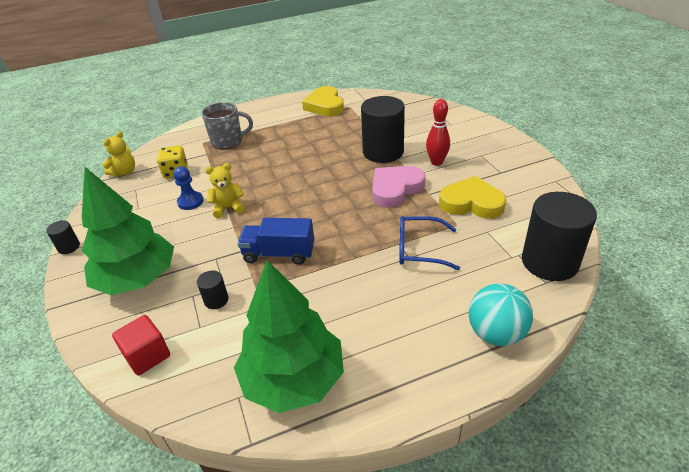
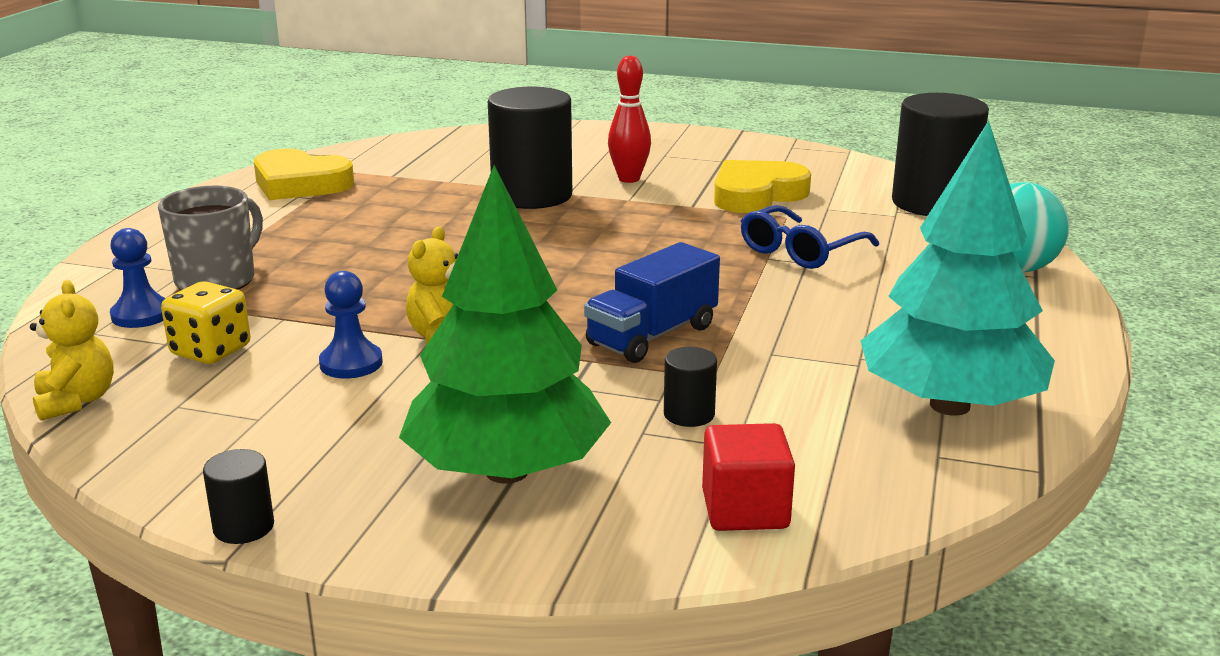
camera: 55 degrees left, 15 degrees down
(189, 146) = (141, 315): none -> blue pawn
(293, 379) = (949, 405): green tree -> turquoise tree
(395, 189) = (641, 219): pink heart -> none

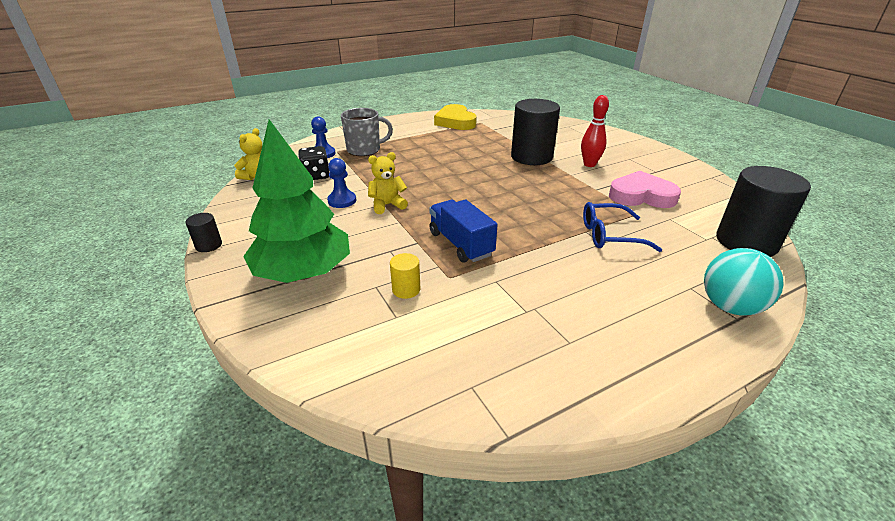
camera: 45 degrees right, 10 degrees up
(211, 351) = (316, 176): yellow dice -> black dice
(652, 335) = (461, 244): blue truck -> blue truck turned 60 degrees clockwise
(689, 414) = (406, 289): black cylinder -> yellow cylinder
(745, 510) = (342, 350): red cube -> none
(756, 195) = (641, 196): yellow heart -> pink heart
(949, 405) = (530, 364): turquoise tree -> none

